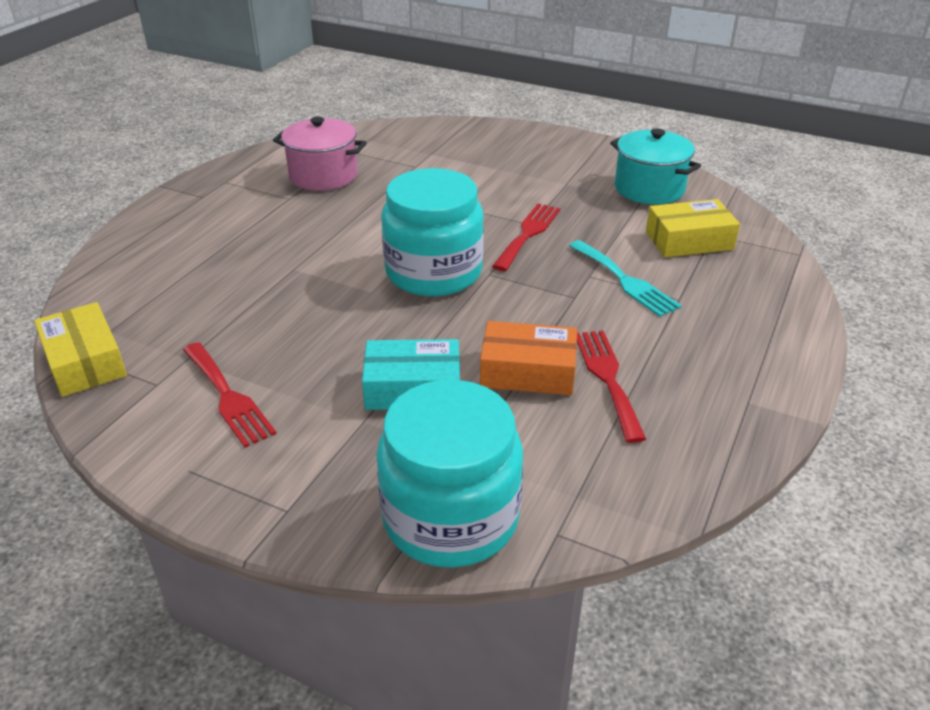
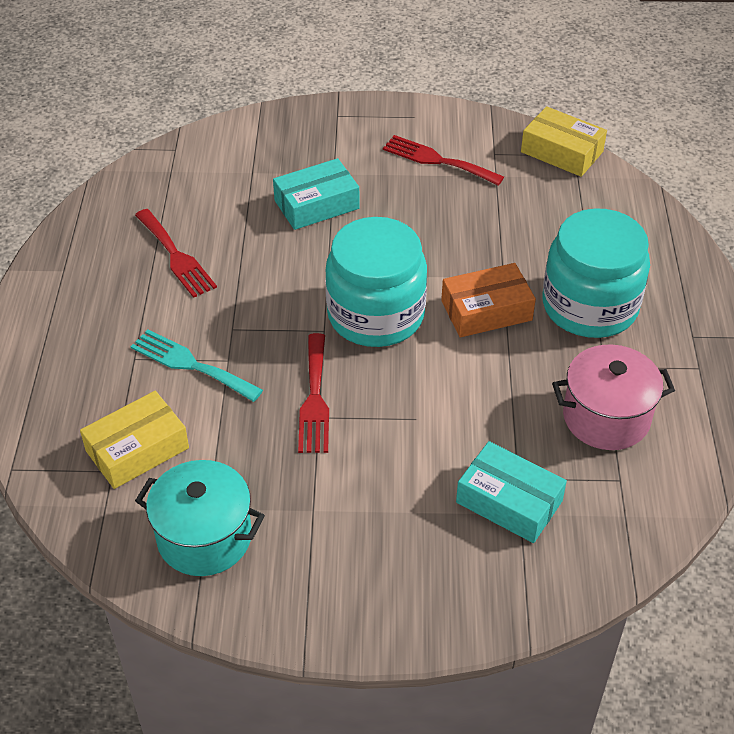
camera: 155 degrees right, 10 degrees up
(432, 159) = (509, 501): none -> turquoise box
(450, 517) = (241, 139): turquoise jar -> turquoise jar (589, 306)
(528, 371) = (239, 243): orange box -> orange box (486, 310)

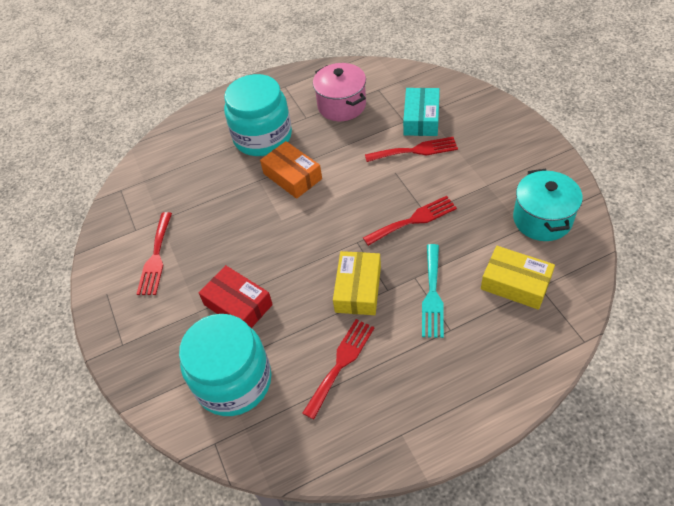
camera: 110 degrees left, 5 degrees up
(316, 204) = (238, 305): turquoise box -> red box
(376, 315) = (327, 223): turquoise jar -> turquoise jar (233, 381)
(442, 461) = (415, 150): none -> red fork
(561, 152) = (120, 197): yellow box -> yellow box (358, 289)

